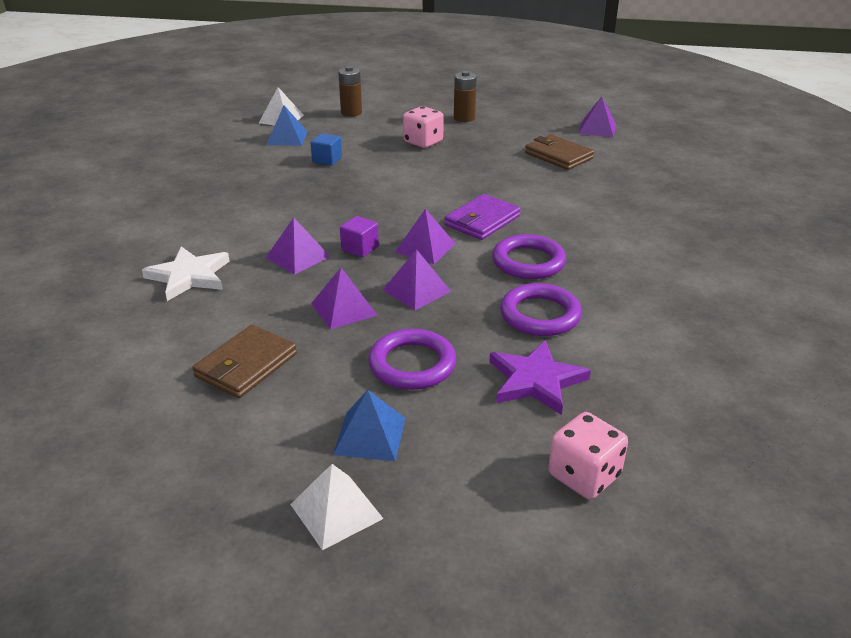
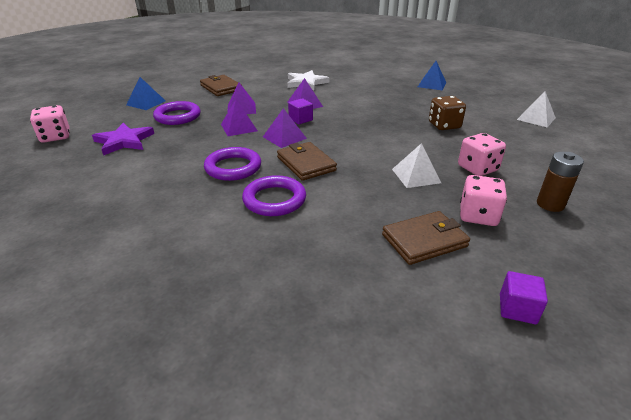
camera: 110 degrees right, 0 degrees up
(287, 138) = (492, 117): blue pyramid -> blue pyramid (432, 84)
(327, 160) = (444, 125): blue cube -> brown dice
(336, 511) = (119, 94): white pyramid -> white pyramid (416, 176)
(351, 113) = (557, 147): brown battery -> none
(482, 221) = (306, 164): purple wallet -> brown wallet
(505, 140) = (478, 215): none -> pink dice
(540, 315) = (173, 156): purple ring -> purple ring (274, 200)
(597, 129) = (517, 309): purple pyramid -> purple cube

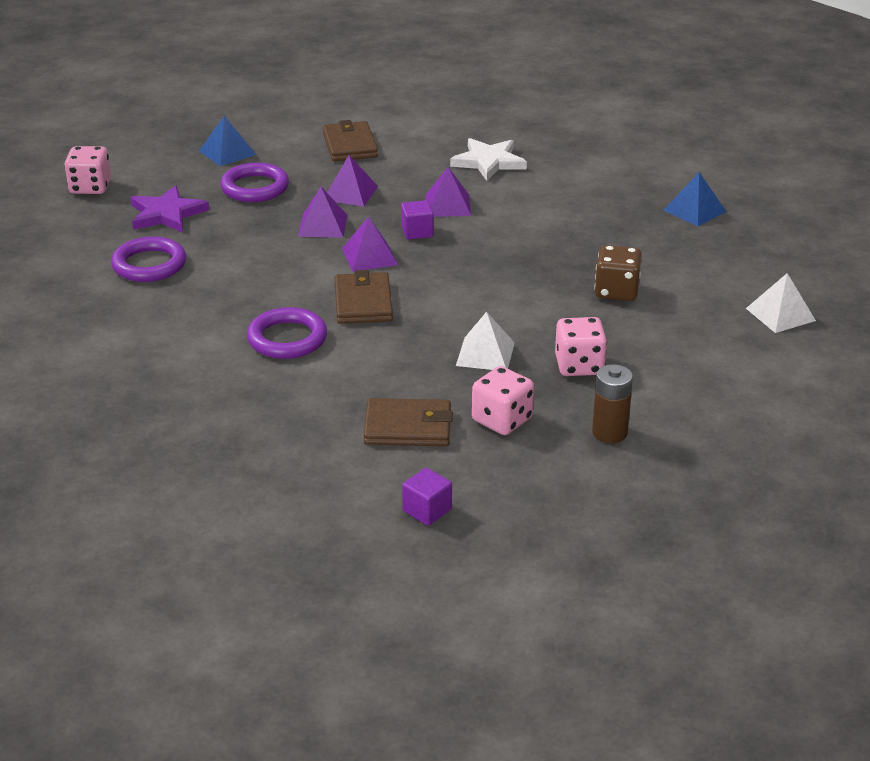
camera: 25 degrees right, 0 degrees up
(233, 167) = (271, 285): purple ring -> purple ring (149, 265)

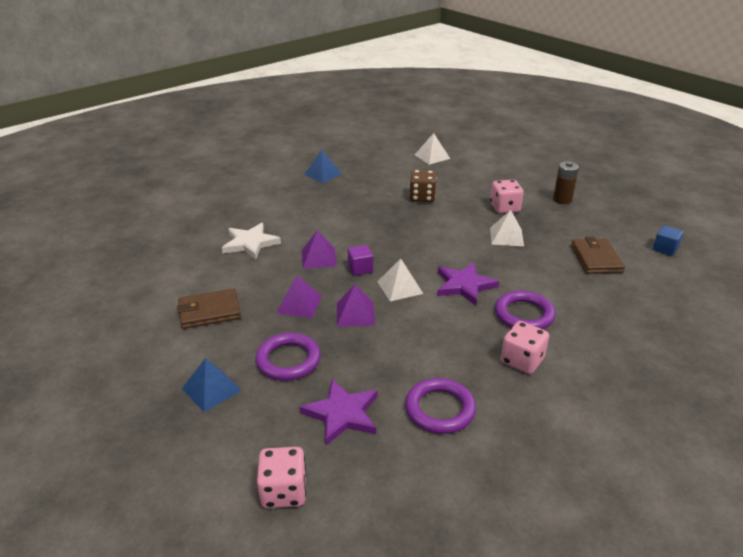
camera: 95 degrees left, 0 degrees up
(363, 302) = (464, 285): brown wallet -> purple star
(369, 256) = (399, 287): purple pyramid -> white pyramid
(427, 510) = (665, 249): purple cube -> blue cube
(502, 420) = (570, 229): pink dice -> pink dice (522, 361)

